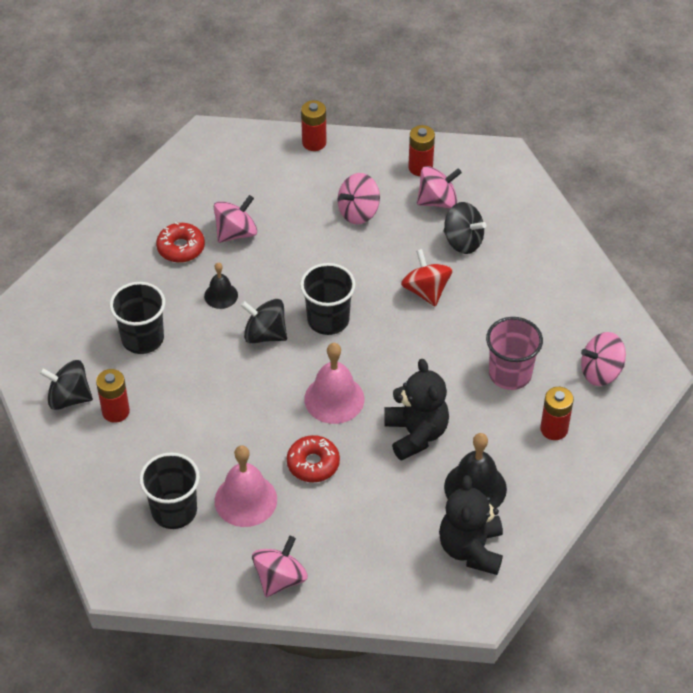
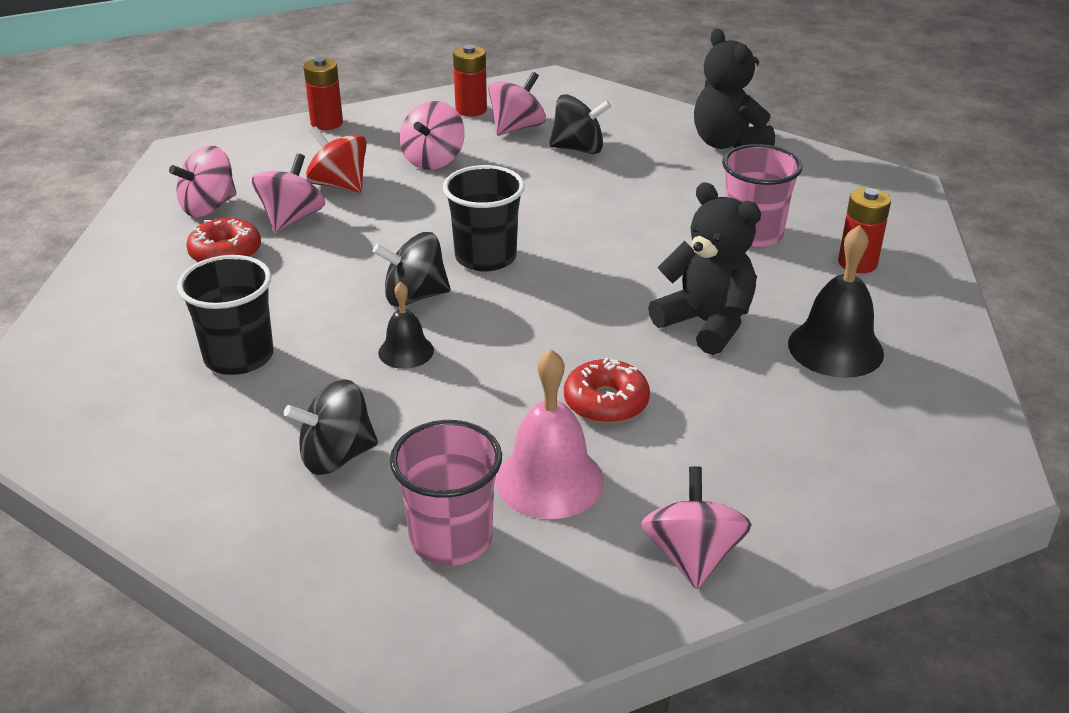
camera: 30 degrees left, 15 degrees down
(69, 398) = (166, 463): black spinning top -> black spinning top (336, 456)
(115, 411) = (257, 452): red battery -> none
(174, 511) = (451, 538): black cup -> pink cup
(221, 295) = (320, 279): black bell -> black bell (406, 351)
(334, 399) = (567, 327): pink bell -> none
(426, 291) = (579, 198): red spinning top -> red spinning top (339, 185)
(471, 549) = (904, 411): black teddy bear -> black teddy bear (728, 143)
(601, 372) = (846, 201): pink spinning top -> pink spinning top (209, 207)

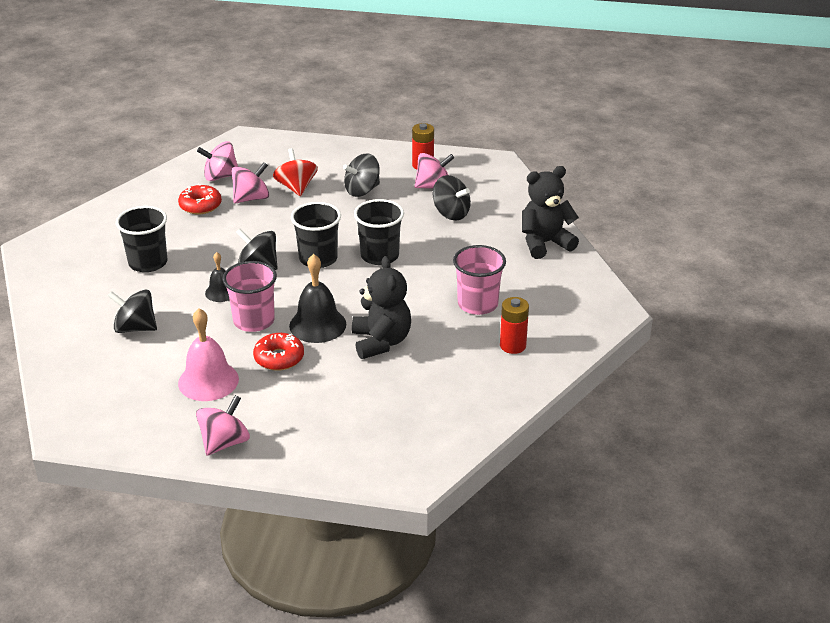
camera: 35 degrees right, 0 degrees up
(327, 123) = (334, 146): red battery -> none
(433, 160) = (362, 190): pink spinning top -> black spinning top
(451, 538) = (138, 385): pink cup -> pink cup (254, 321)
(560, 225) = (379, 256): none -> black cup
(728, 143) = (545, 243): black teddy bear -> black teddy bear turned 60 degrees clockwise
(835, 348) = (429, 384): black bell -> black bell (317, 325)

